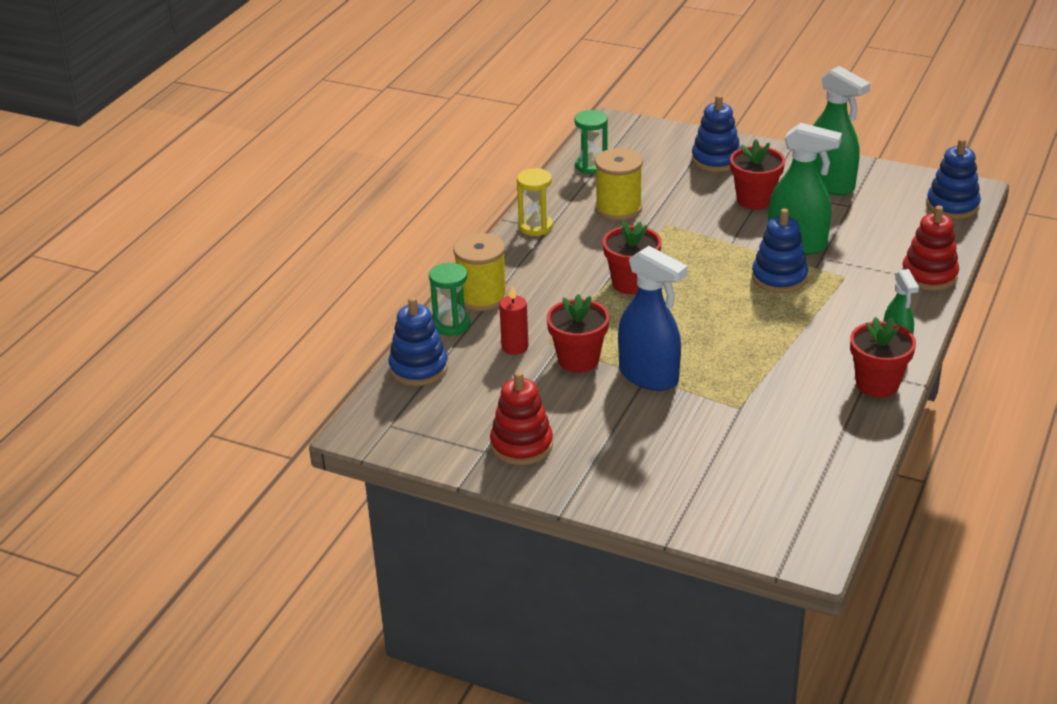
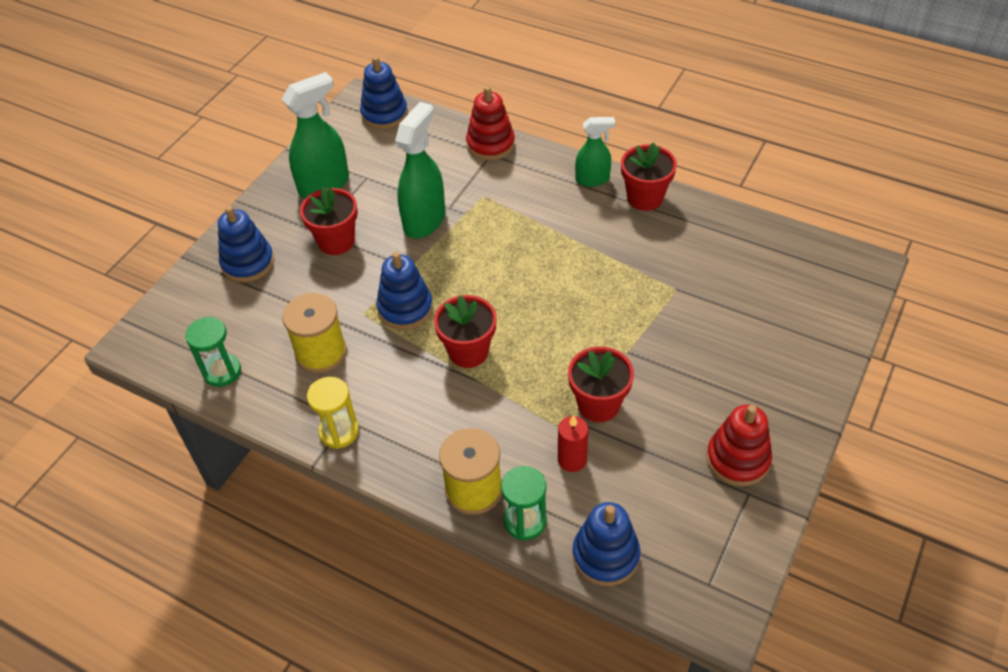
camera: 85 degrees left, 15 degrees up
(649, 376) = (628, 349): blue spray bottle -> none
(779, 278) = (478, 239): blue stacking toy -> blue stacking toy (405, 308)

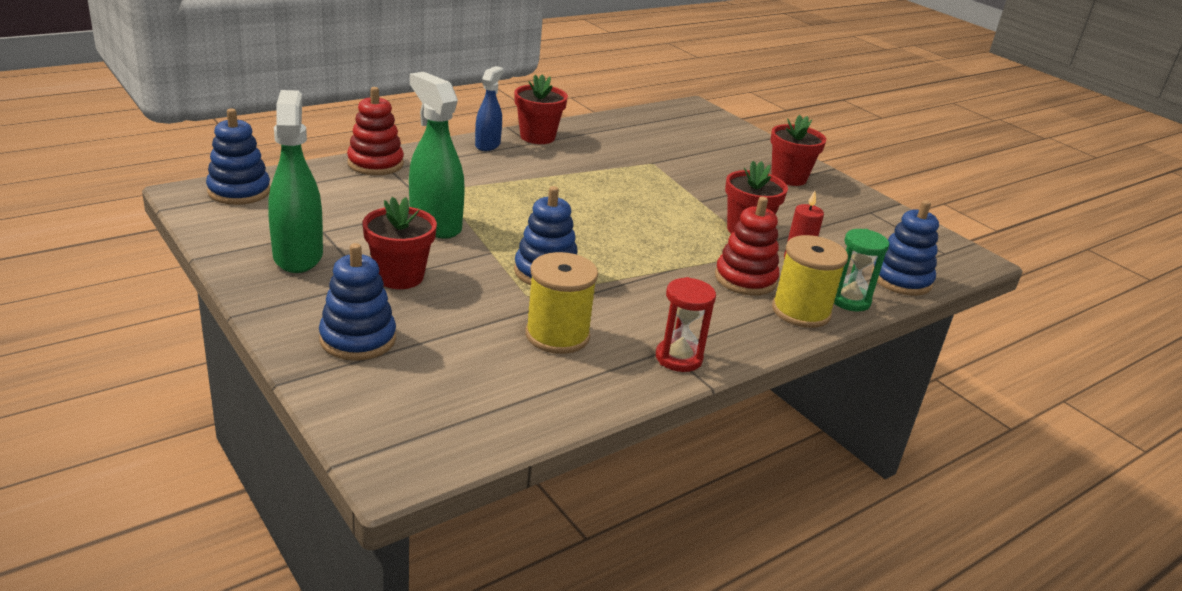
camera: 70 degrees left, 20 degrees down
(222, 372) = (520, 408): green hourglass -> none
(339, 431) = (678, 358): yellow hourglass -> red hourglass
(468, 351) = (635, 261): red flower pot -> red flower pot (788, 178)
(592, 179) = (487, 145): green spray bottle -> blue spray bottle
(737, 459) = (837, 204): red stacking toy -> red stacking toy (745, 279)

